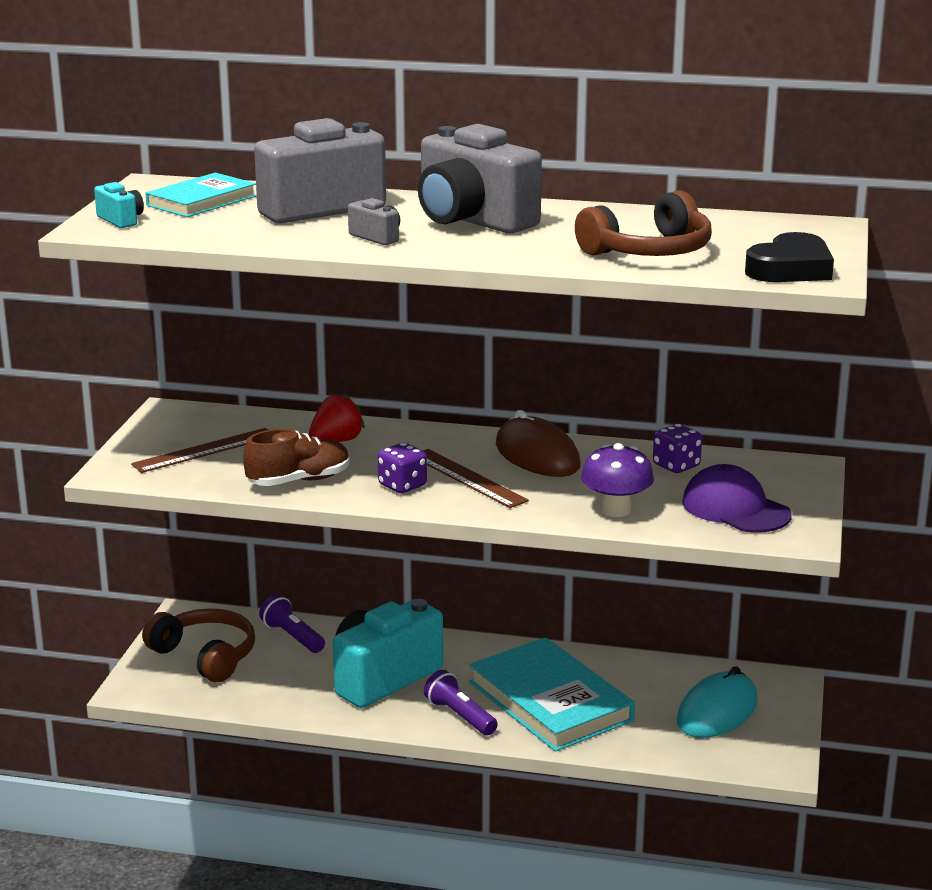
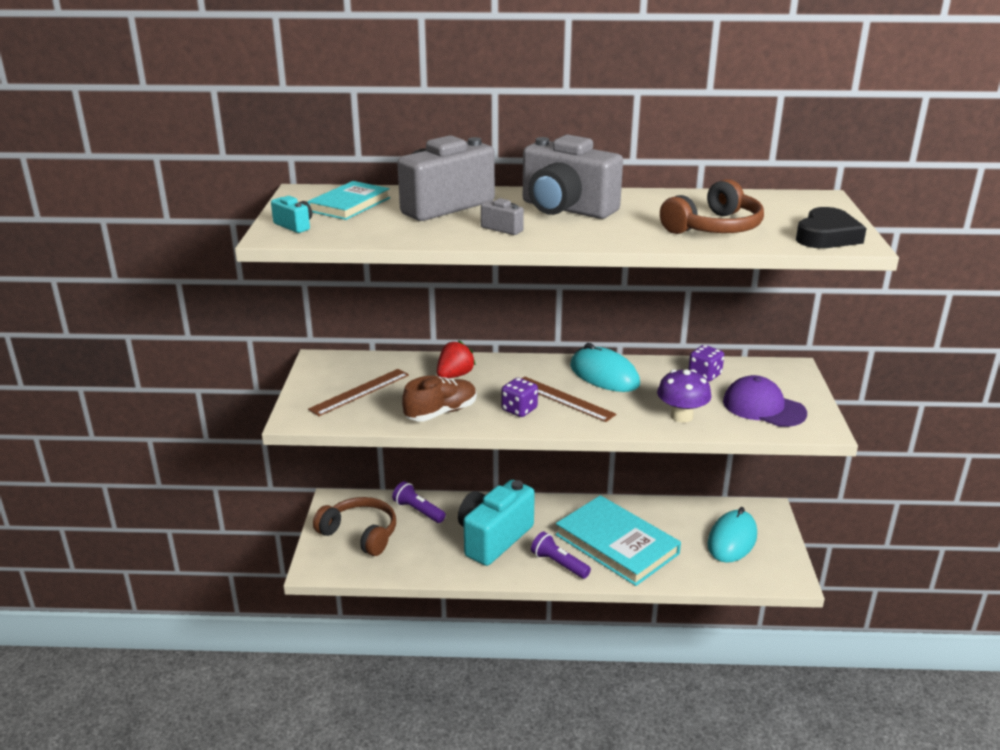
camera: 10 degrees left, 5 degrees up
(537, 456) = (604, 375): brown mouse -> turquoise mouse

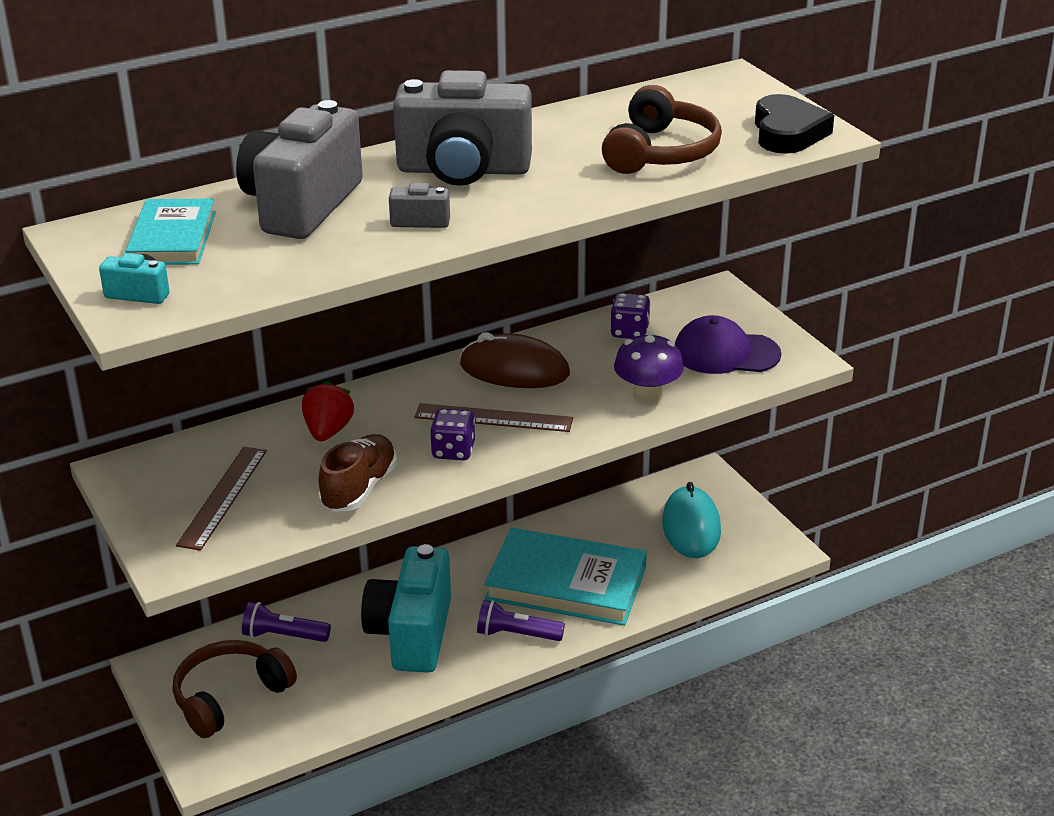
camera: 30 degrees left, 5 degrees up
(360, 534) = (230, 697): brown headphones -> brown headphones turned 45 degrees counterclockwise
(604, 375) = (514, 370): turquoise mouse -> brown mouse

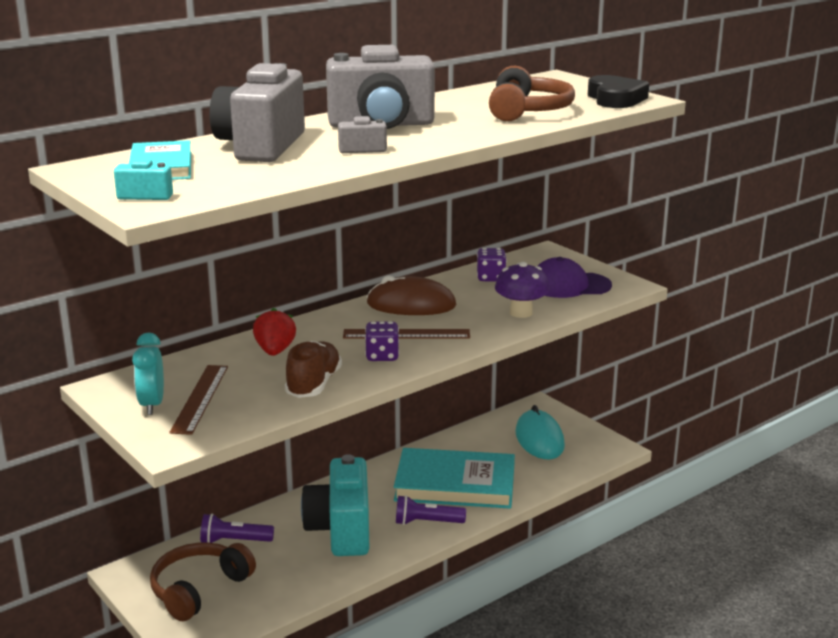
camera: 10 degrees left, 10 degrees down
(166, 501) = (152, 405): none -> turquoise clock

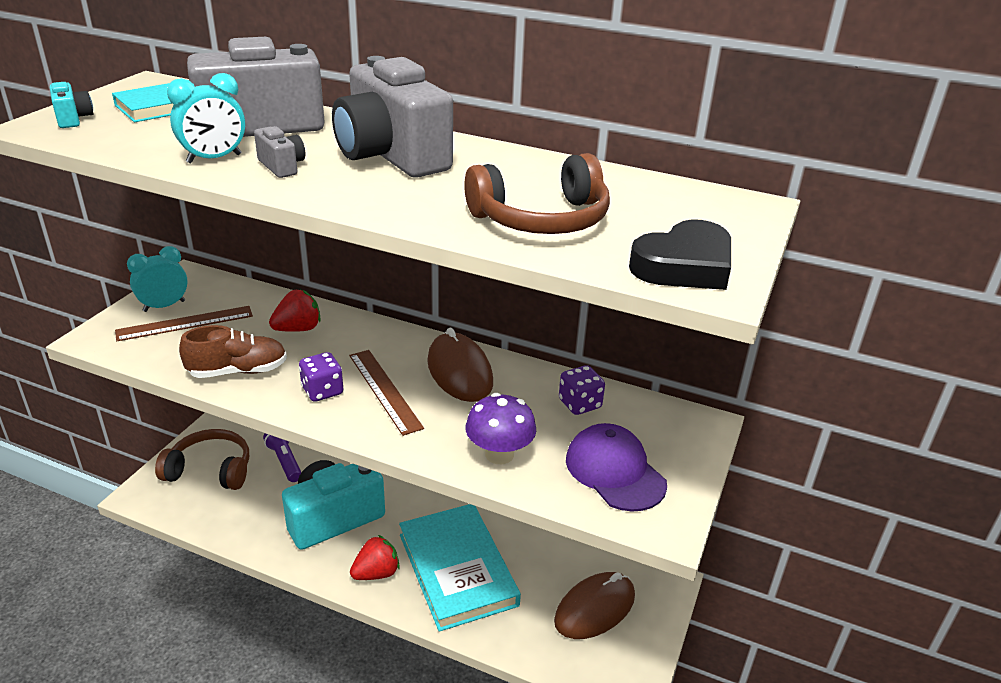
camera: 60 degrees right, 10 degrees up
(319, 163) = (214, 159): none -> turquoise clock
(426, 522) = (376, 573): purple flashlight -> red strawberry
(539, 439) = (595, 609): turquoise mouse -> brown mouse

